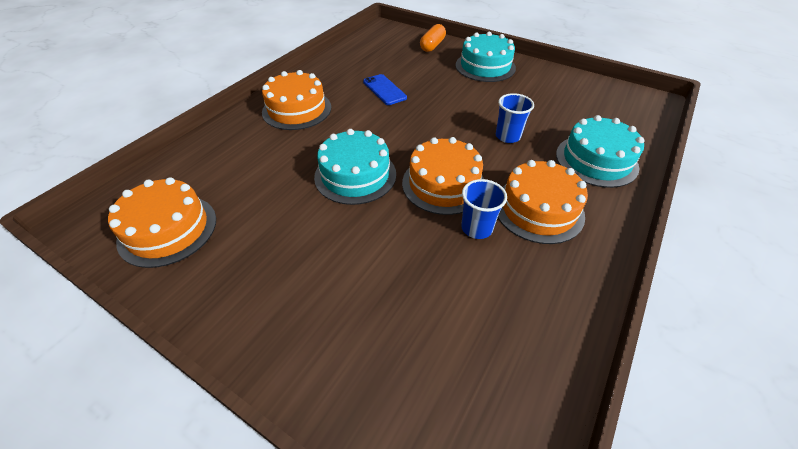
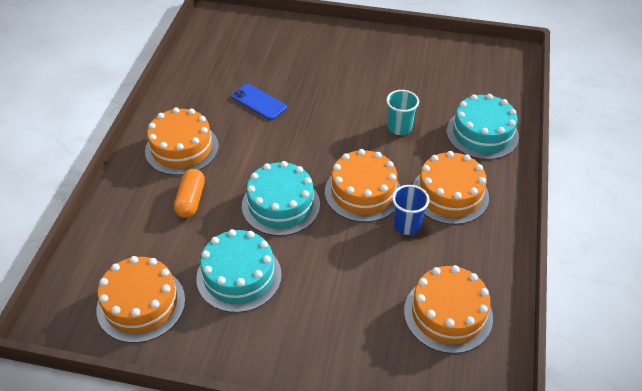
camera: 20 degrees left, 0 degrees up
(432, 46) = (281, 31): orange capsule -> orange capsule (191, 200)
(485, 66) = (347, 48): turquoise cake -> turquoise cake (239, 276)
(485, 345) = (448, 314): none -> orange cake
(507, 136) = (399, 128): blue cup -> turquoise cup

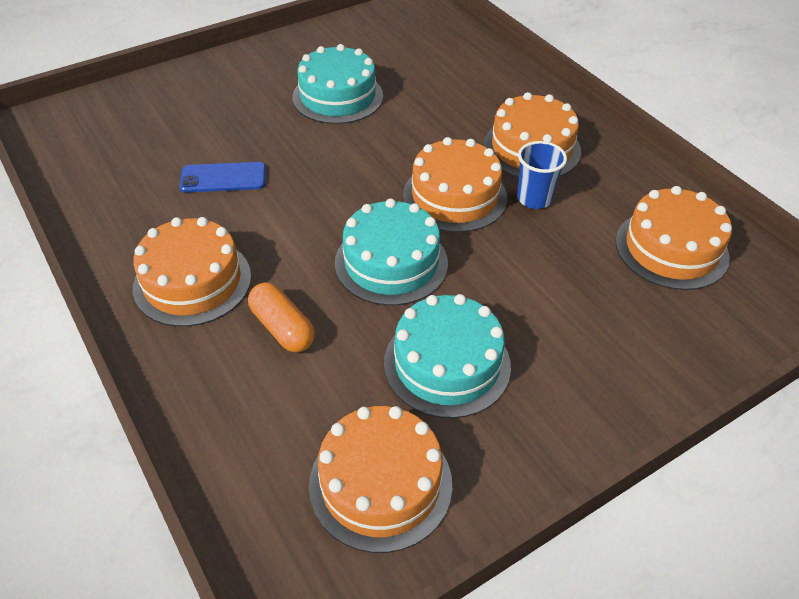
camera: 45 degrees left, 0 degrees up
(399, 128) = (407, 118): turquoise cup -> none
(482, 134) = (487, 81): turquoise cake -> turquoise cake (337, 96)

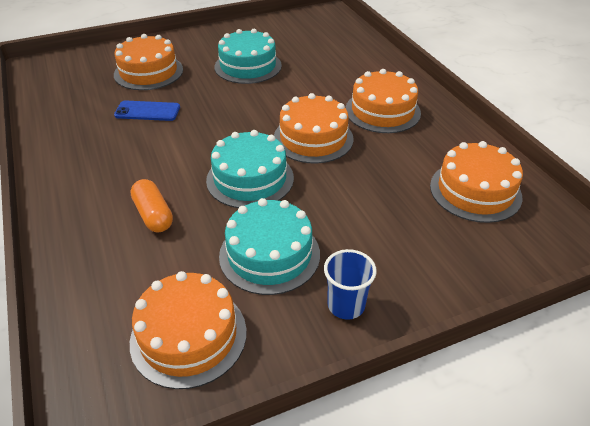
camera: 10 degrees right, 5 degrees down
(192, 281) = (100, 176): orange cake -> orange cake (148, 72)
(534, 198) = (374, 145): blue cup -> blue cup (346, 305)

